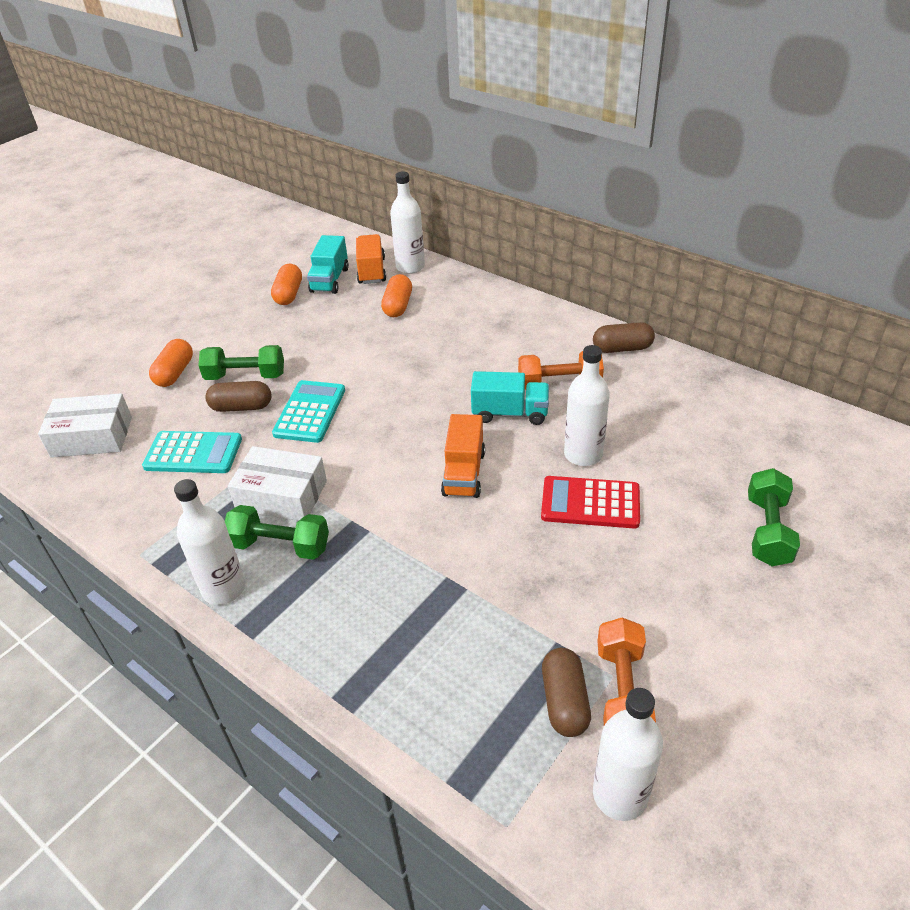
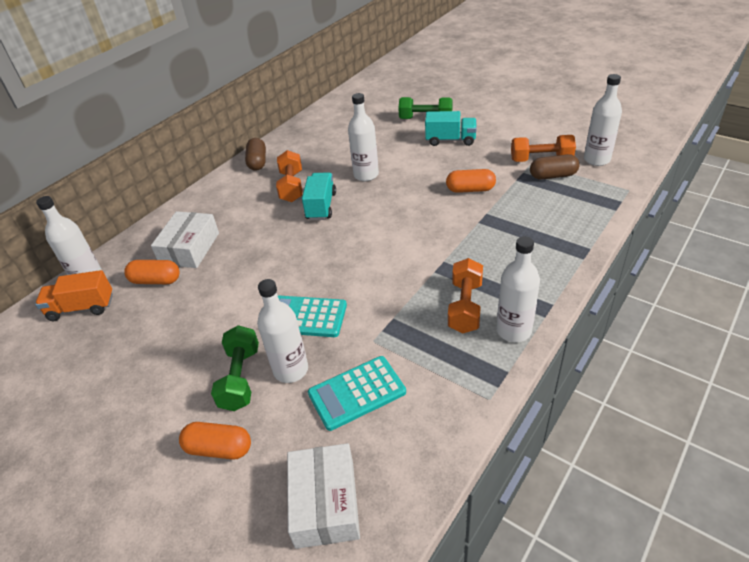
camera: 90 degrees left, 0 degrees up
(193, 453) = (357, 393): turquoise calculator -> turquoise calculator turned 120 degrees counterclockwise
(241, 407) = (291, 370): brown capsule -> white bottle
(280, 546) = (465, 306): green dumbbell -> orange dumbbell
(281, 495) = (411, 316): white box -> white box (190, 248)
(288, 294) = (95, 371): orange capsule -> orange capsule (470, 189)
(329, 280) = (82, 339): turquoise truck -> turquoise truck (450, 140)
(464, 473) = (384, 222): orange truck -> none
(590, 503) = (409, 171): red calculator -> none

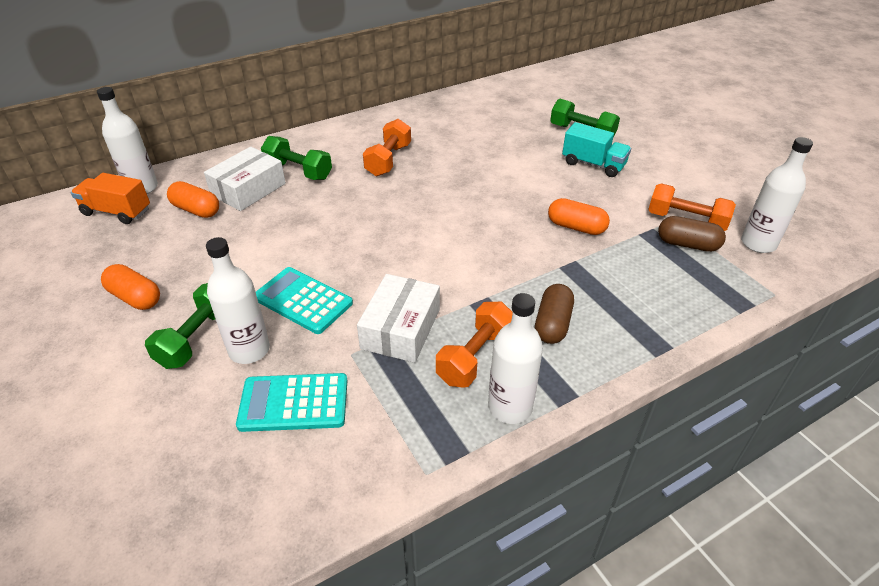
camera: 20 degrees right, 0 degrees up
(219, 449) = (127, 401): orange capsule -> orange capsule (135, 297)
(222, 219) = (298, 171): none -> green dumbbell
(257, 162) = (373, 124): brown capsule -> brown capsule (552, 324)
(321, 206) = (403, 190): turquoise truck -> none
(325, 503) = (179, 505): white box -> white box (400, 329)
(366, 175) = (473, 173): white bottle -> none

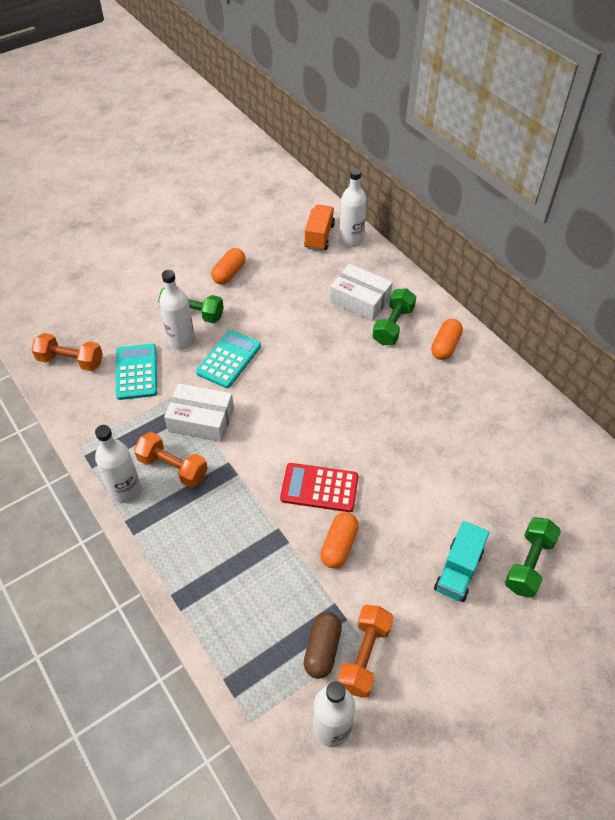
camera: 85 degrees right, 10 degrees up
(196, 210) = (328, 277): orange capsule -> orange capsule (445, 346)
(388, 160) = (425, 386): orange dumbbell -> orange dumbbell (71, 361)
(508, 235) = (319, 488): none -> red calculator
(552, 324) = (207, 520): brown capsule -> none

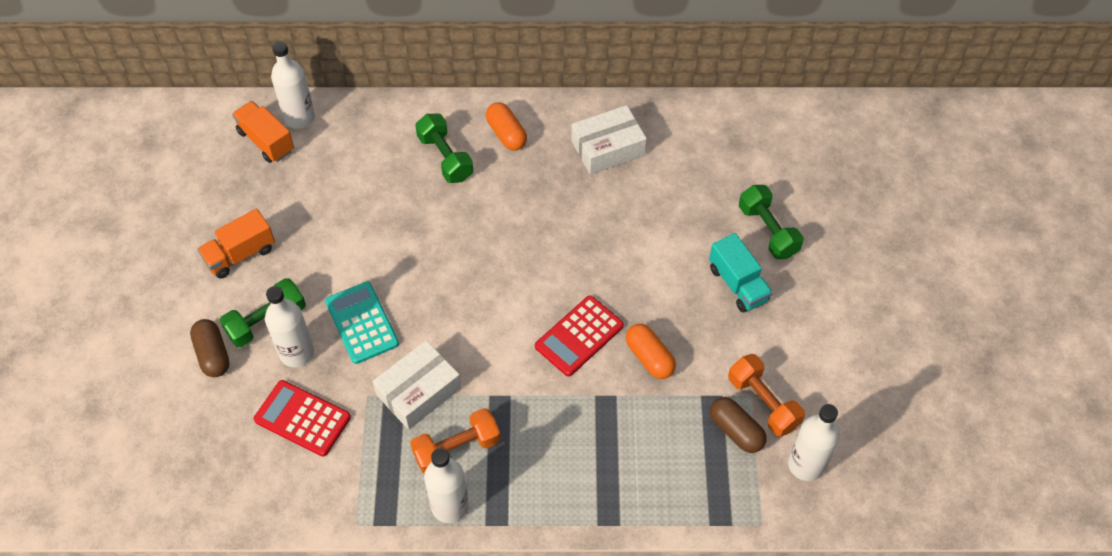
camera: 55 degrees left, 5 degrees up
(71, 361) = (228, 477): orange dumbbell -> none
(136, 372) = (302, 418): turquoise calculator -> red calculator
(150, 303) = (213, 354): none -> brown capsule
(229, 273) = (240, 254): orange capsule -> orange truck
(360, 300) = (388, 163): white box -> white box (608, 148)

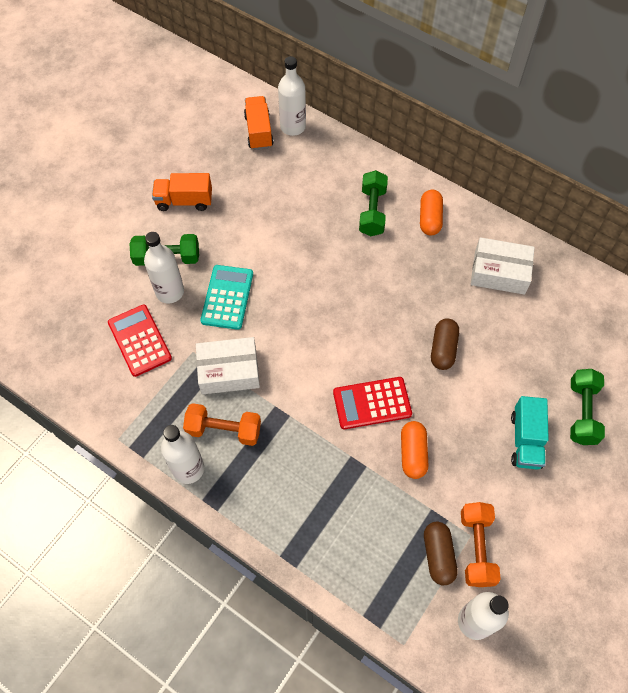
camera: 35 degrees right, 5 degrees up
(213, 354) = (117, 260): brown capsule -> brown capsule (443, 349)

